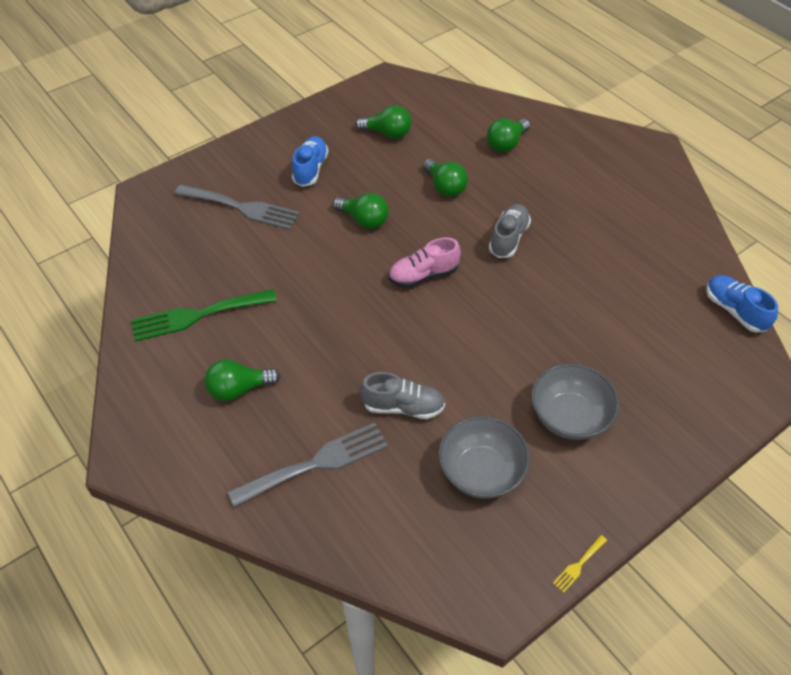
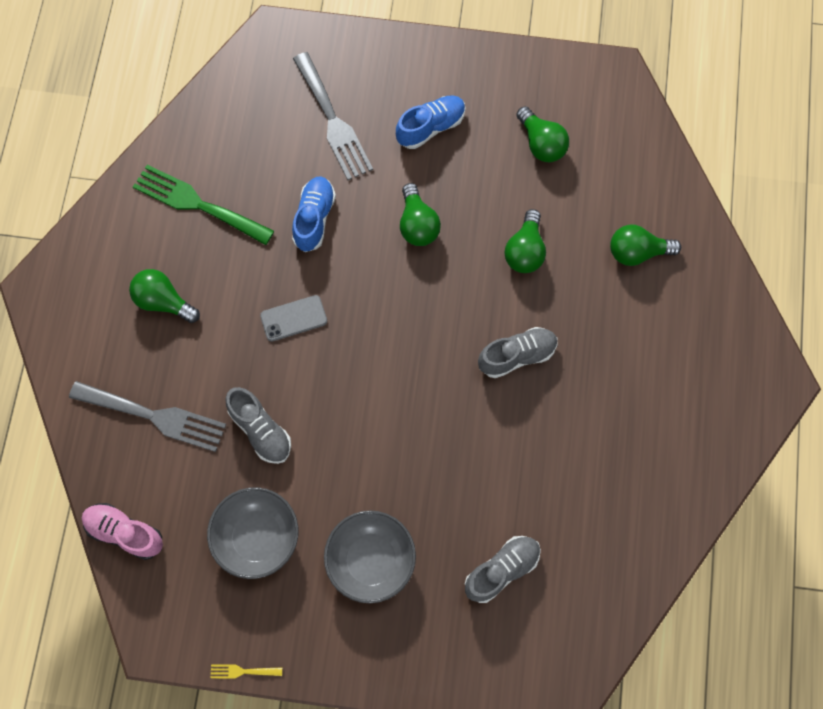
camera: 45 degrees right, 20 degrees up
(346, 326) = (293, 318): none -> grey phone
(423, 275) = (405, 326): pink shoe -> pink shoe (125, 532)
(648, 351) = (501, 570): none -> grey shoe
(734, 311) = (623, 608): blue shoe -> blue shoe (314, 219)

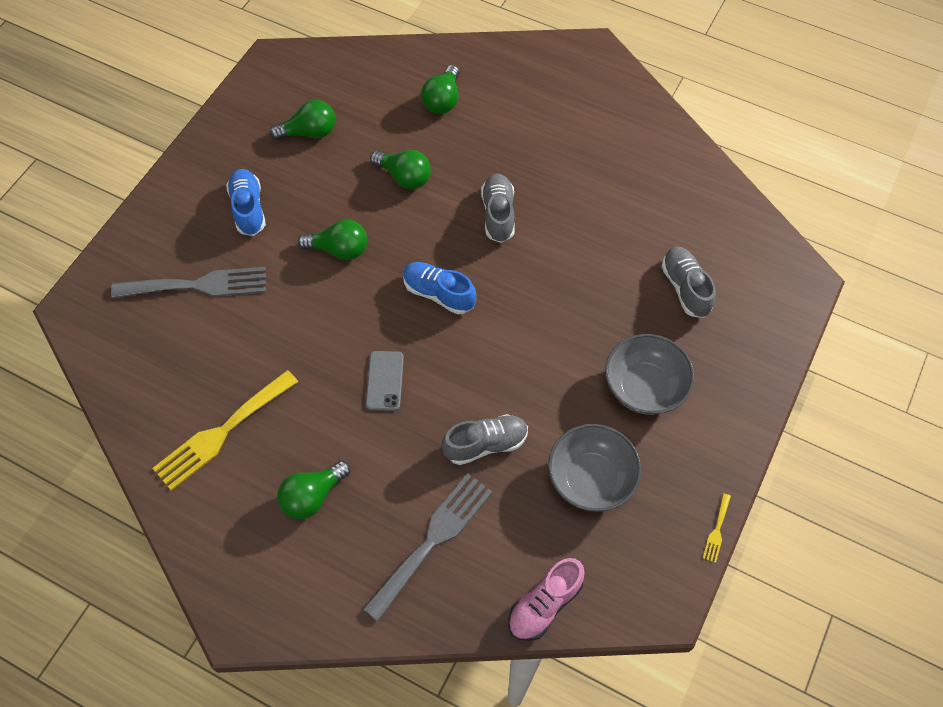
camera: 70 degrees left, 10 degrees down
(197, 204) = (221, 433): green fork -> yellow fork
(314, 219) = (291, 332): blue shoe -> blue shoe (439, 293)

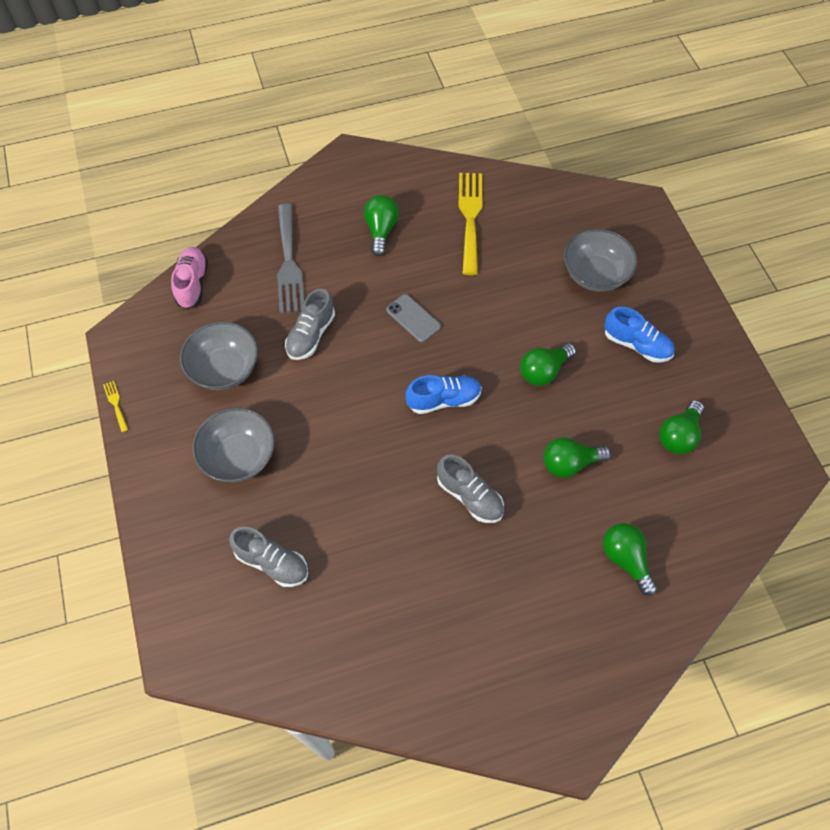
camera: 135 degrees right, 0 degrees up
(198, 285) = (595, 274): grey fork -> grey bowl

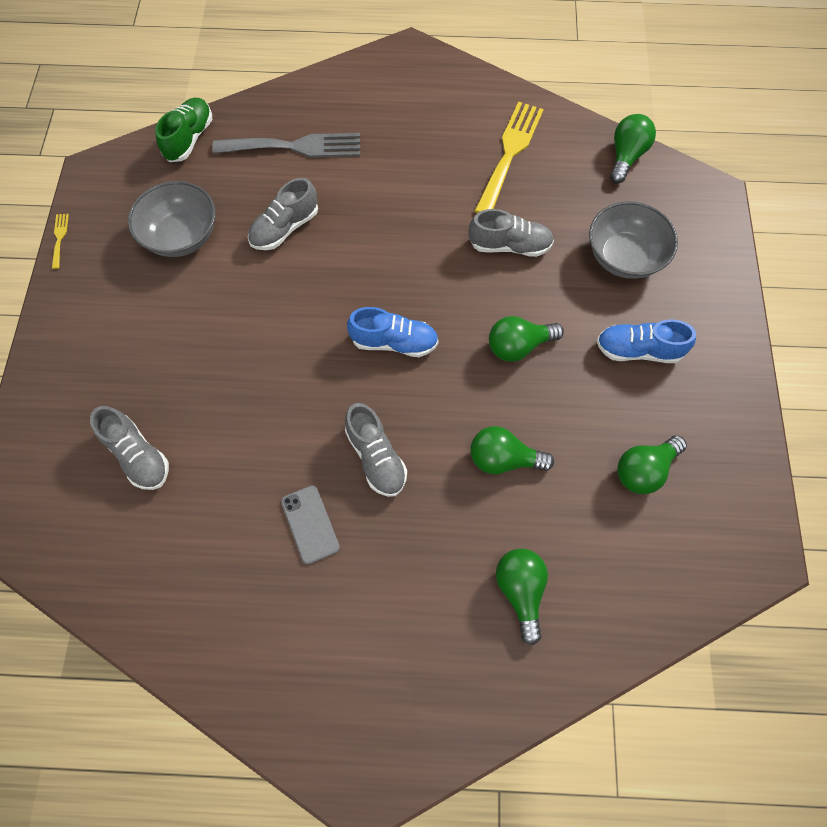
camera: 20 degrees right, 5 degrees up
(192, 284) = (189, 139): pink shoe -> green shoe
(239, 457) = (155, 332): grey bowl -> none
(289, 264) = (295, 147): grey fork -> grey fork turned 105 degrees counterclockwise
(381, 230) = (407, 139): green light bulb -> green light bulb (626, 156)
(413, 318) = (400, 243): grey phone -> grey phone (310, 524)
(502, 293) = (509, 245): none -> grey shoe
(636, 344) = (638, 350): blue shoe -> blue shoe turned 135 degrees clockwise

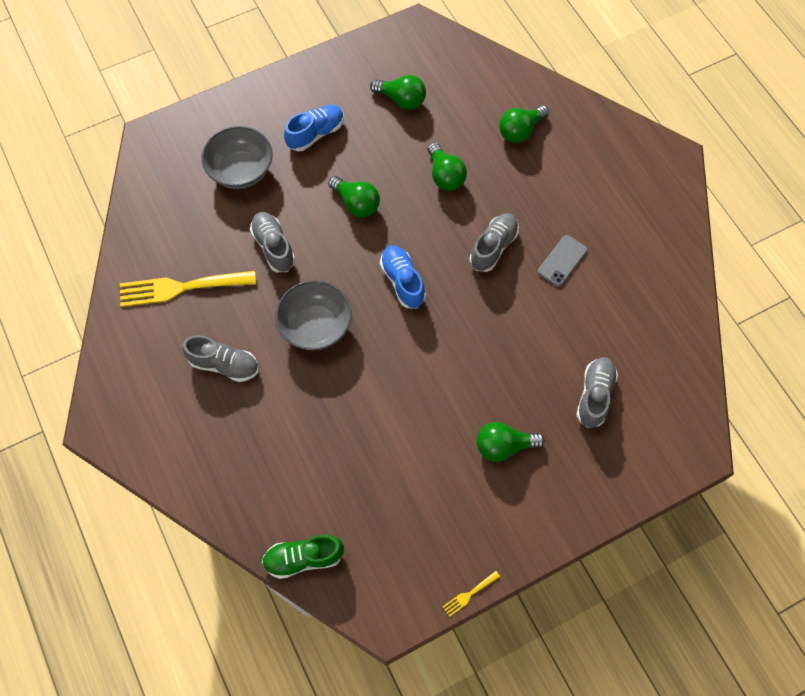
camera: 120 degrees left, 0 degrees up
(181, 236) = (406, 492): grey bowl -> grey bowl (316, 326)
(285, 228) = (351, 415): grey shoe -> grey shoe (224, 364)
(295, 147) = (263, 458): grey fork -> none
(626, 156) = (141, 206): green light bulb -> green light bulb (503, 446)
(638, 350) = (316, 134): blue shoe -> blue shoe turned 105 degrees counterclockwise

